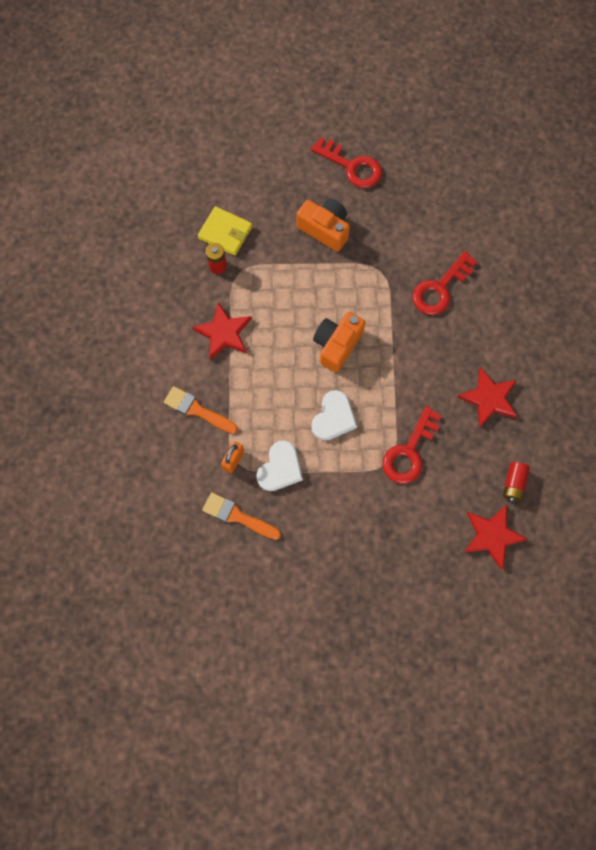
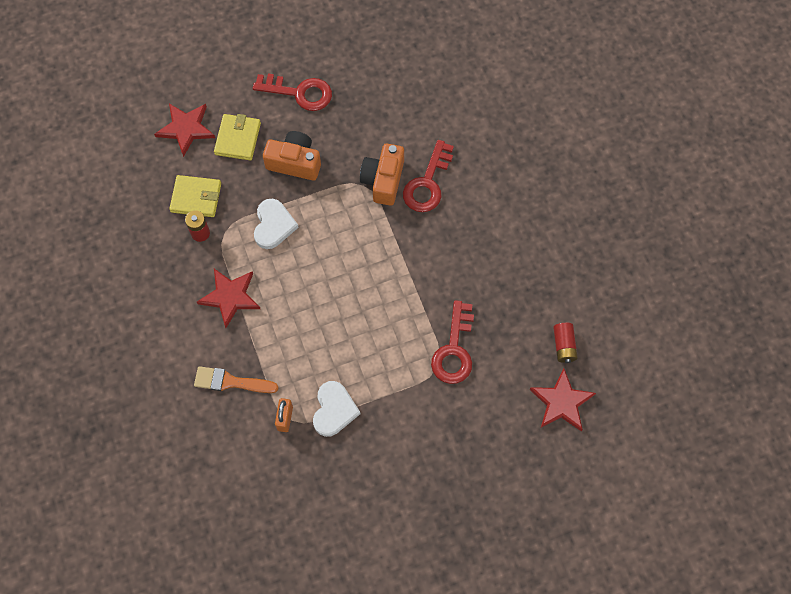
camera: 20 degrees left, 5 degrees down
(237, 516) = (308, 472): orange brush -> none
(281, 191) = (238, 138): none -> yellow wallet
(333, 417) = (369, 342): white heart -> white heart (273, 225)
(337, 345) = (347, 271): orange camera -> orange camera (383, 180)
(489, 398) = (512, 272): red star -> red star (186, 129)

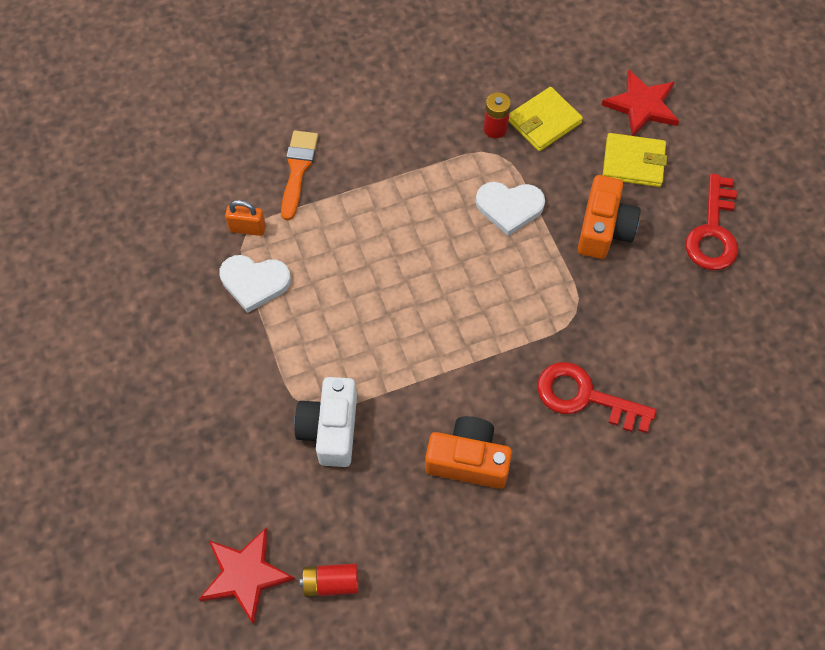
camera: 90 degrees right, 5 degrees down
(196, 198) = (544, 121): yellow wallet -> yellow wallet turned 45 degrees clockwise
(230, 297) = (409, 164): red star -> none
(383, 180) = (585, 339): orange camera -> orange camera (468, 460)
(454, 349) = (330, 429): red key -> white camera

